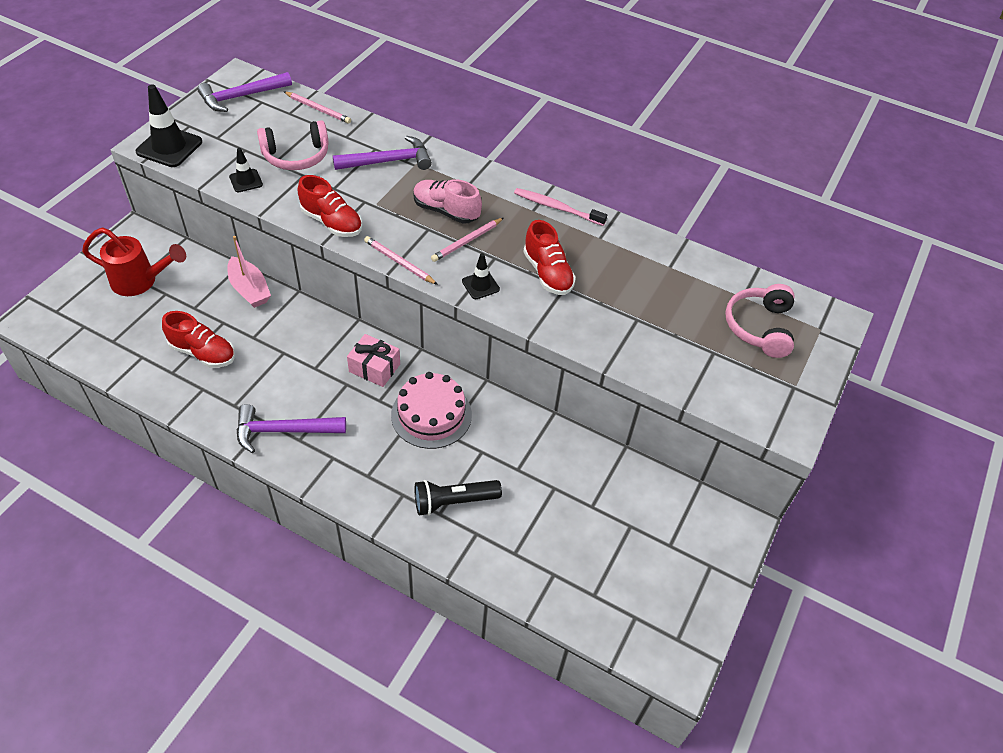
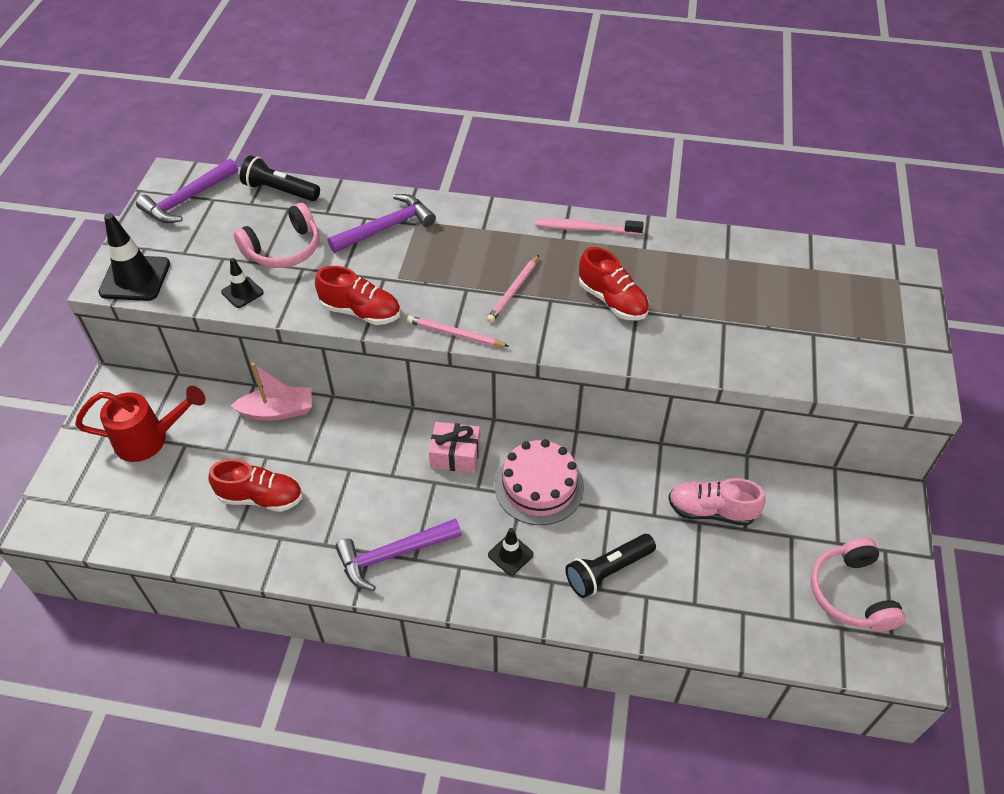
camera: 15 degrees left, 0 degrees up
(249, 289) = (277, 411): pink boat -> pink boat turned 45 degrees counterclockwise
(318, 109) = (280, 191): pink pencil -> black flashlight
(446, 211) = (475, 264): pink shoe -> pink shoe (711, 511)
(480, 285) = (552, 334): black traffic cone -> black traffic cone (510, 554)
(759, 327) = (842, 295): pink headphones -> pink headphones (850, 593)

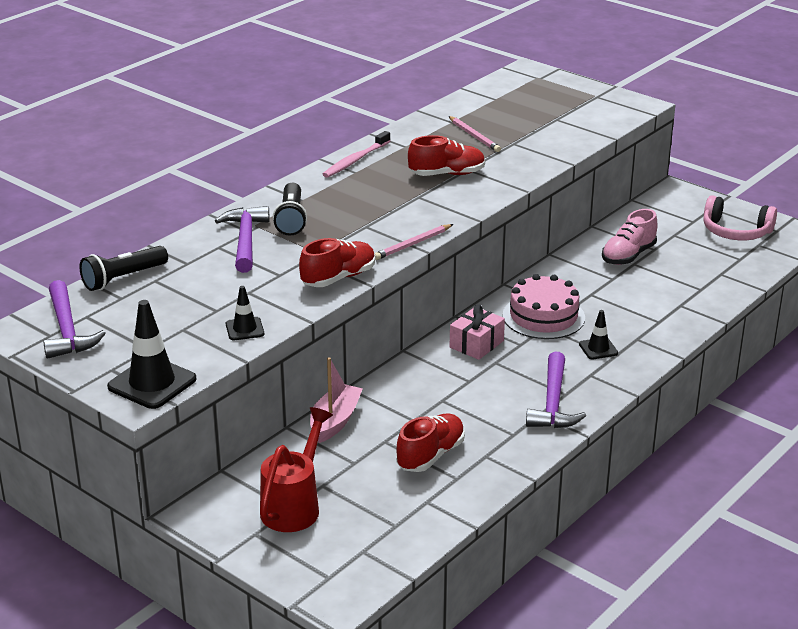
camera: 60 degrees left, 20 degrees down
(284, 249) = (211, 295): pink headphones -> none
(513, 291) = (391, 208): pink pencil -> pink pencil (474, 136)
(608, 571) = (646, 313): black flashlight -> black flashlight (291, 219)

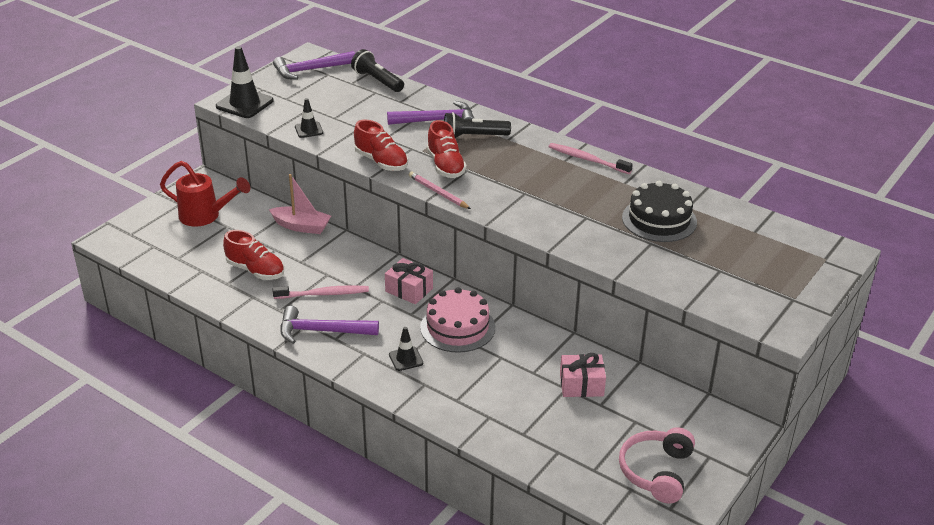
camera: 85 degrees right, 5 degrees up
(447, 174) = (572, 206): red shoe -> red shoe (445, 166)
(474, 136) = (659, 220): pink pencil -> black cake
(482, 402) = (323, 294): none -> pink toothbrush
(628, 256) = (581, 385): pink shoe -> pink gift

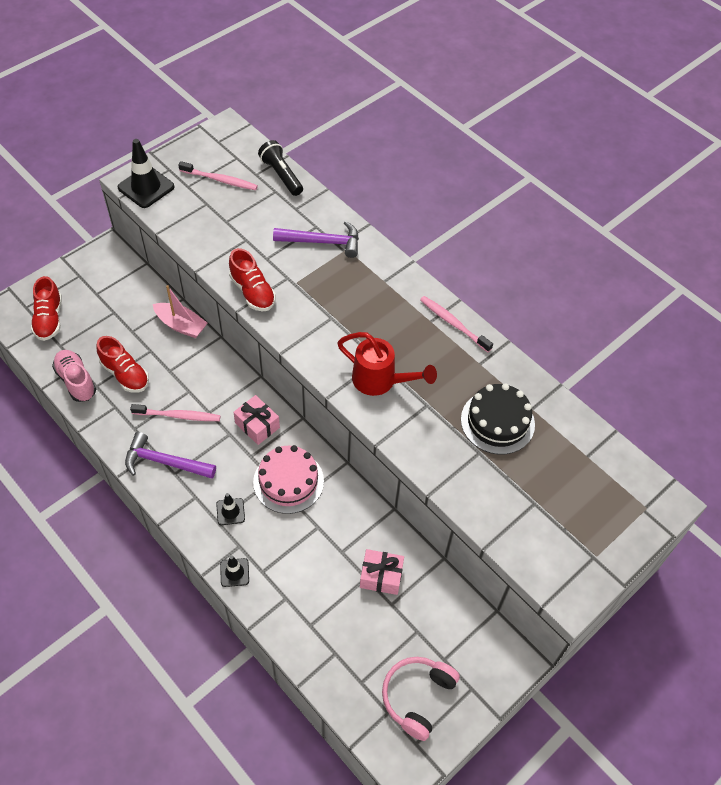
camera: 10 degrees right, 20 degrees up
(204, 282) = (76, 381): none -> pink shoe
(206, 216) = (98, 296): red watering can -> red watering can (381, 381)
(309, 130) = (196, 234): black traffic cone -> black traffic cone (234, 572)
(310, 70) = (221, 149): purple hammer -> none
(317, 91) = (220, 180): none -> pink toothbrush
(438, 193) = (294, 344): pink pencil -> none
(445, 166) = (312, 308): red shoe -> red shoe (49, 319)
(473, 137) = (351, 271): black flashlight -> none

